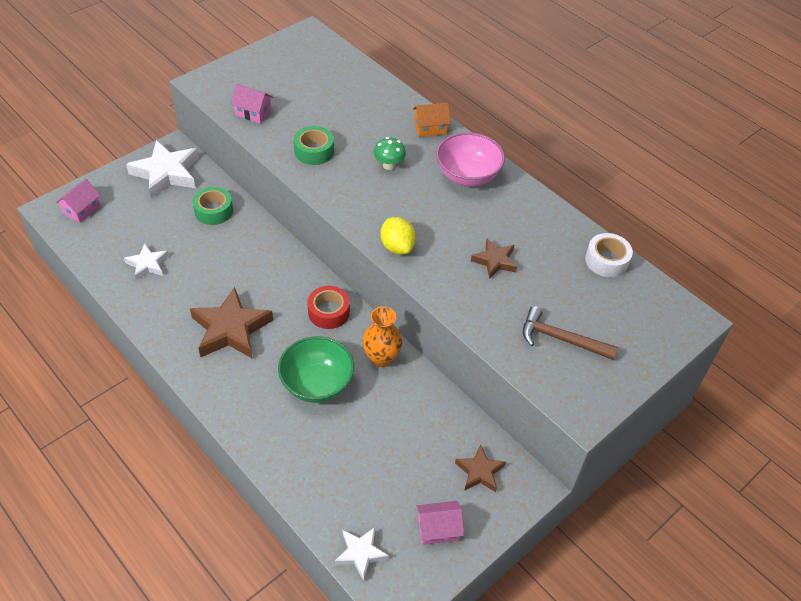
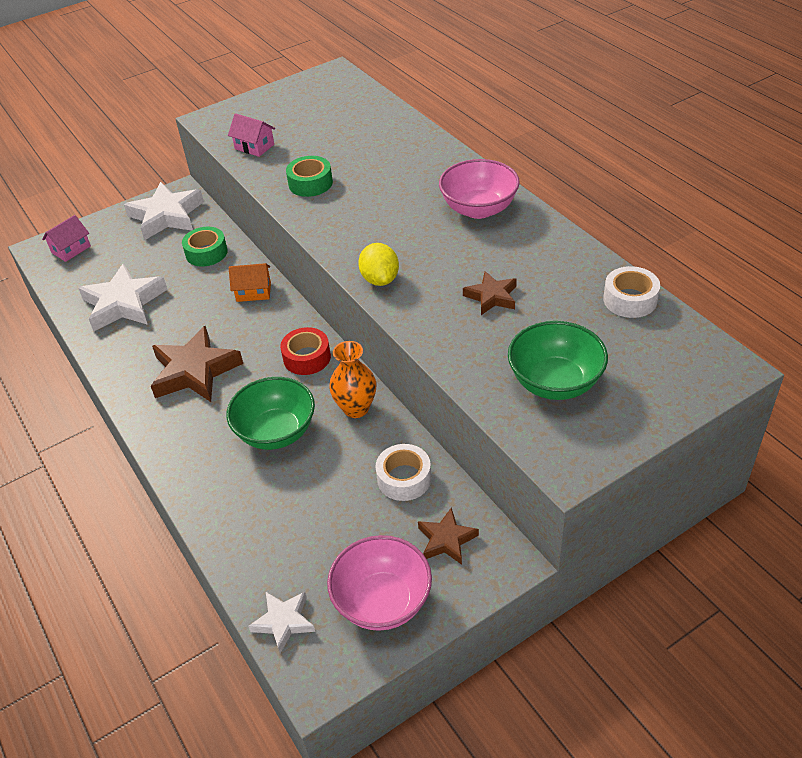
camera: 15 degrees right, 5 degrees down
(148, 264) = (124, 303): white star -> white star, size x1.81
(389, 165) = (390, 197): green mushroom -> none
(430, 128) = (446, 161): orange house -> orange house (253, 292)
(434, 420) = (404, 478): none -> white tape
(438, 529) = (382, 601): pink house -> pink bowl
(560, 339) = (555, 382): brown hammer -> green bowl

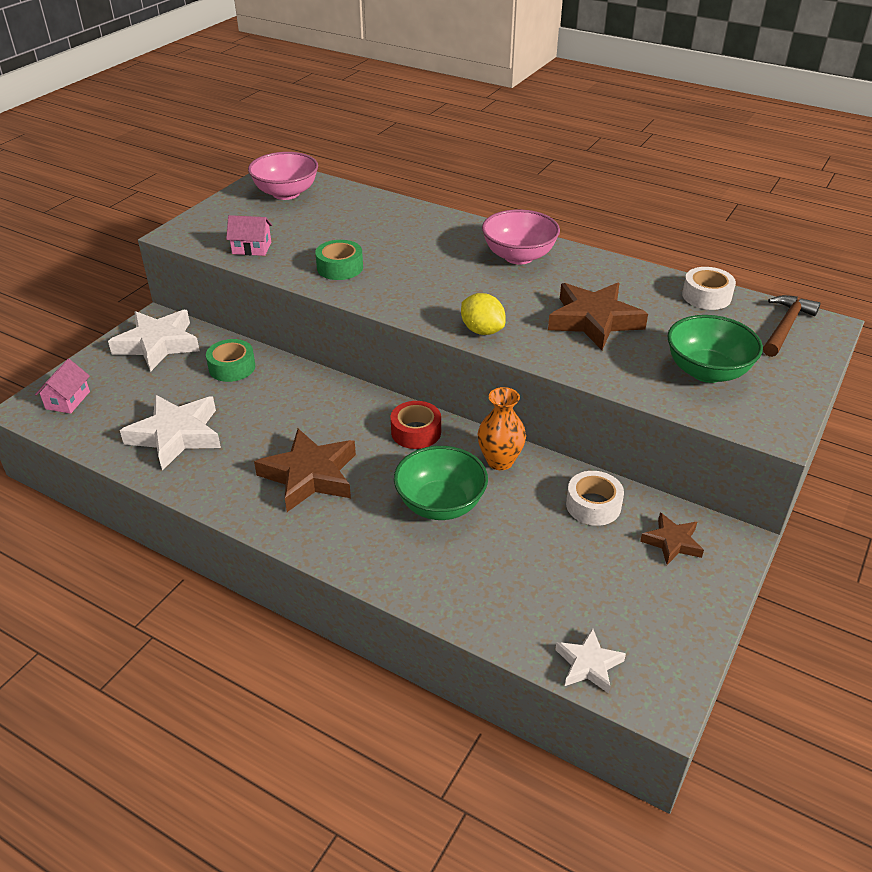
camera: 30 degrees left, 5 degrees down
(253, 292) = (313, 390): orange house -> none
(382, 601) = (661, 612): pink bowl -> pink bowl (286, 193)
(491, 296) = (594, 320): brown star -> brown star, size x1.81
(685, 356) = (786, 326): none -> brown hammer

